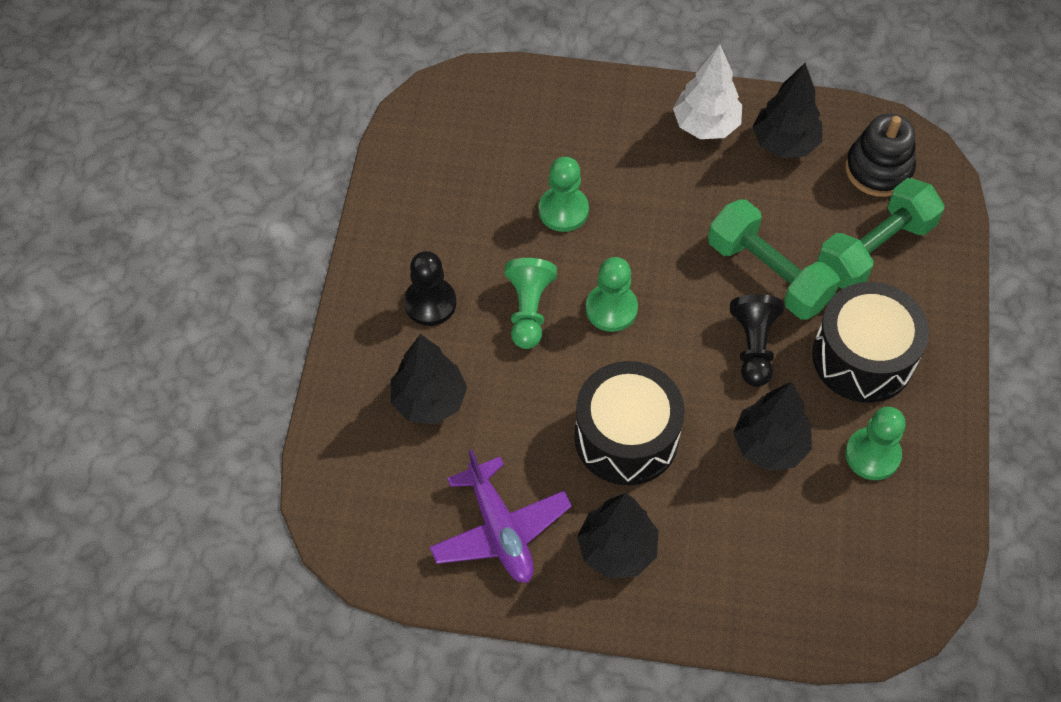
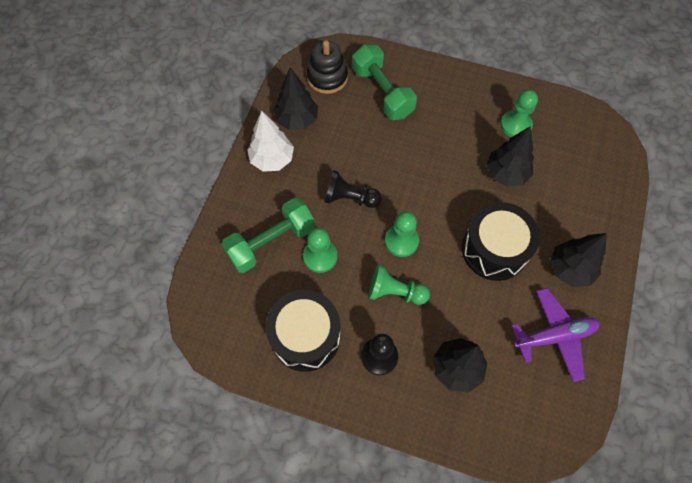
camera: 80 degrees left, 5 degrees up
(753, 347) = (439, 168): black pawn -> black pawn (349, 198)
(768, 273) = (390, 149): green dumbbell -> green dumbbell (271, 242)
(863, 357) = (453, 115): black drum -> black drum (305, 336)

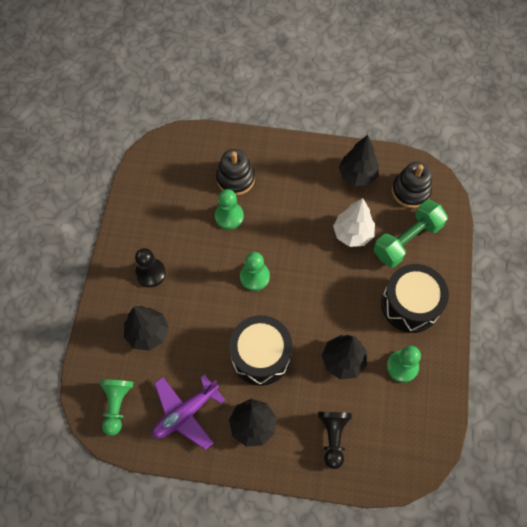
camera: 80 degrees right, 0 degrees up
(271, 242) = (235, 179): green dumbbell -> black stacking toy
(272, 159) = (312, 164): white tree -> white tree (352, 234)
(305, 336) = (160, 218): black drum -> black drum (410, 304)
(349, 198) = (288, 230): black pawn -> black pawn (333, 437)
(395, 292) = (207, 277): green pawn -> green pawn (117, 405)
(554, 336) = (185, 413): purple plane -> purple plane turned 75 degrees clockwise

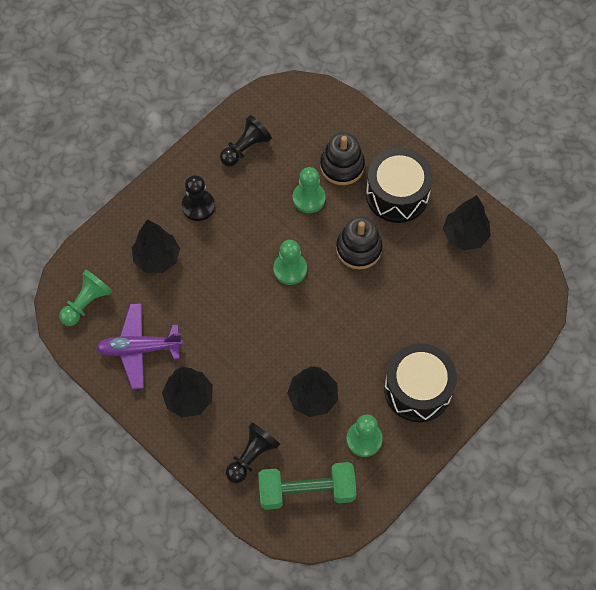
camera: 35 degrees right, 0 degrees up
(155, 208) = (245, 148): none -> black pawn
(260, 355) = (241, 343): black drum -> black drum (397, 194)
(352, 234) = (414, 288): white tree -> none
(407, 240) = (464, 328): green dumbbell -> green dumbbell (307, 490)
(410, 191) = (506, 284): black stacking toy -> black stacking toy (358, 249)

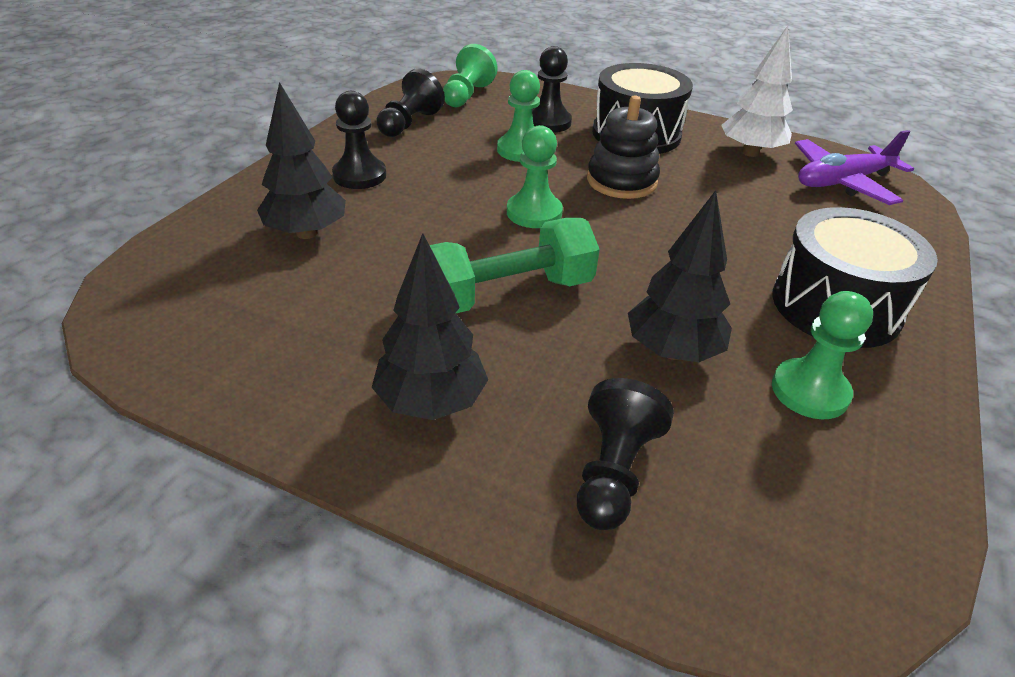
camera: 20 degrees left, 25 degrees down
(87, 303) = (178, 304): green pawn -> green pawn (467, 95)
(139, 348) = (301, 347): purple plane -> purple plane (842, 182)
(307, 490) = (770, 508): green dumbbell -> green dumbbell (507, 293)
(342, 166) = (548, 122): black stacking toy -> black pawn
(464, 235) = (750, 153): black tree -> white tree

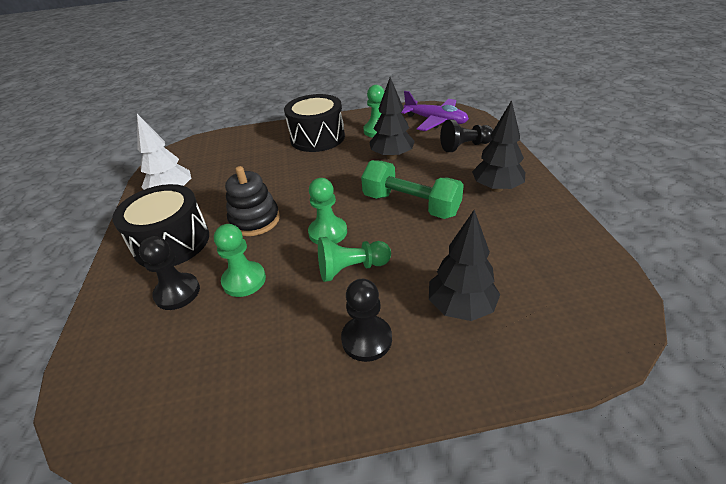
camera: 120 degrees left, 0 degrees up
(409, 123) = (243, 380): black pawn -> none
(467, 95) = (138, 383): green pawn -> green pawn (351, 269)
(842, 182) = (193, 160): purple plane -> purple plane (435, 121)

